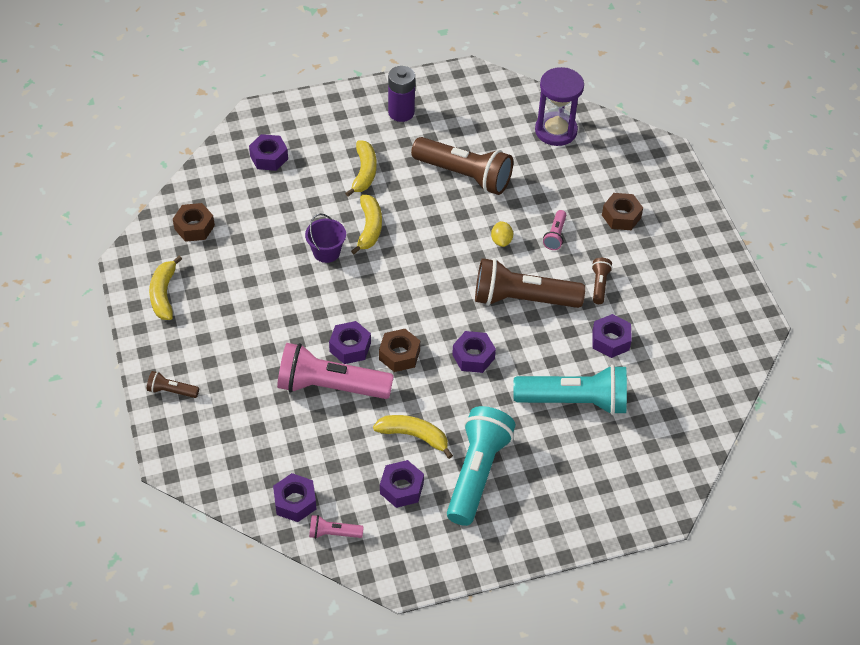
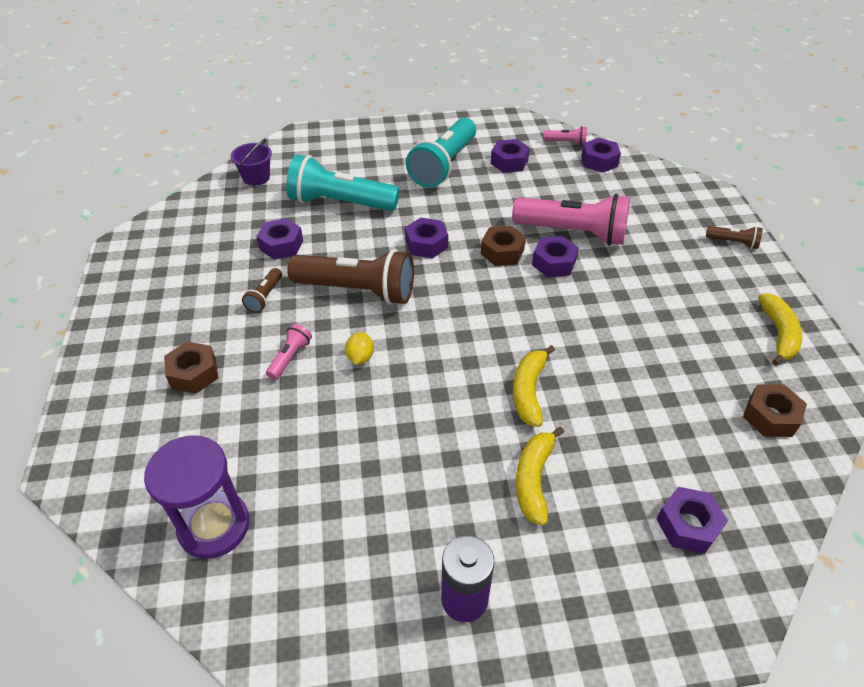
camera: 170 degrees left, 5 degrees down
(326, 252) = (585, 365): purple bucket -> purple bucket (256, 177)
(414, 436) = (494, 192): yellow banana -> none
(464, 175) = (384, 458): brown flashlight -> none

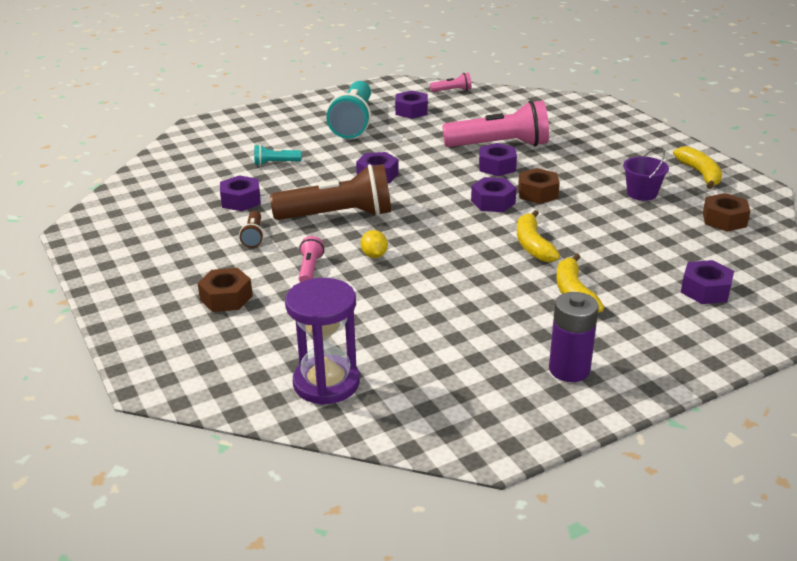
camera: 20 degrees left, 15 degrees down
(256, 177) = (177, 160): purple bucket -> purple bucket (641, 193)
(340, 203) = (275, 163): turquoise flashlight -> turquoise flashlight, size x0.45
(502, 252) = (448, 168): brown nut -> brown nut (538, 193)
(599, 161) = (489, 98): purple nut -> purple nut (493, 202)
(733, 242) = (631, 128): brown flashlight -> none

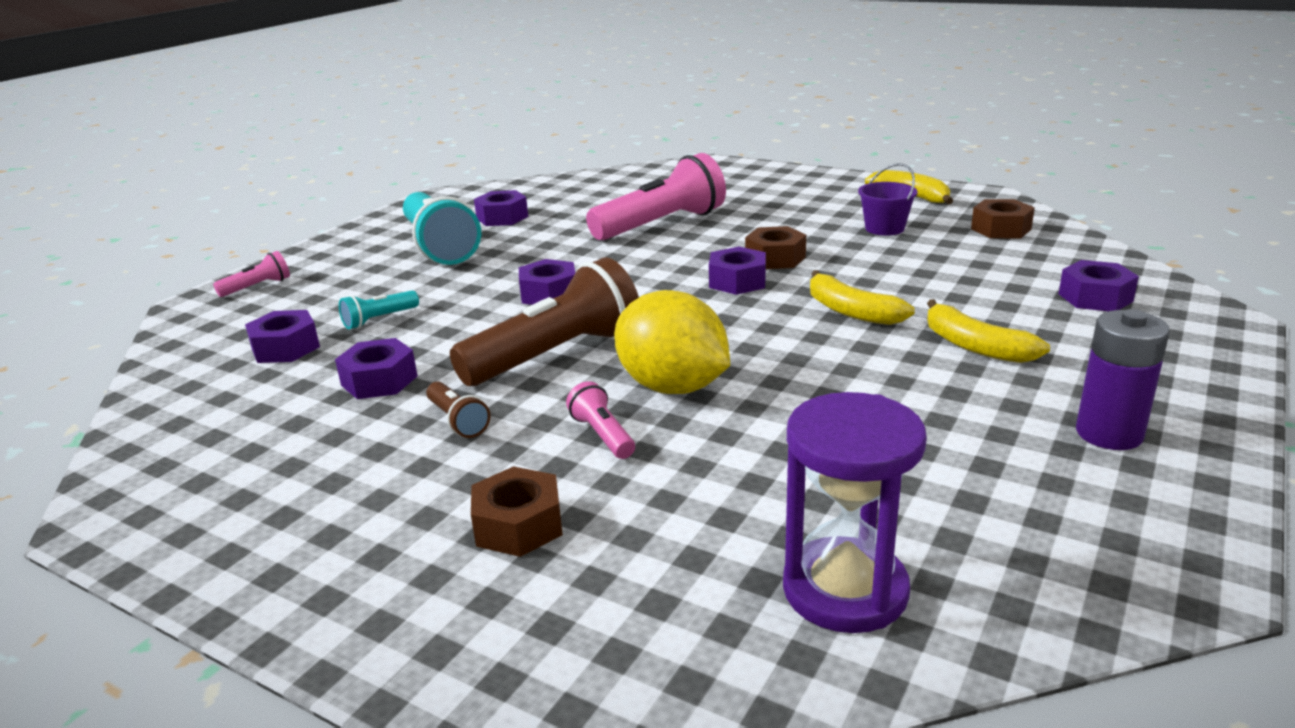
camera: 30 degrees left, 5 degrees down
(374, 255) = (672, 387): yellow lemon -> yellow lemon, size x2.32
(452, 91) = (527, 187): pink flashlight -> pink flashlight (257, 287)
(497, 166) = (688, 245): purple nut -> purple nut (286, 348)

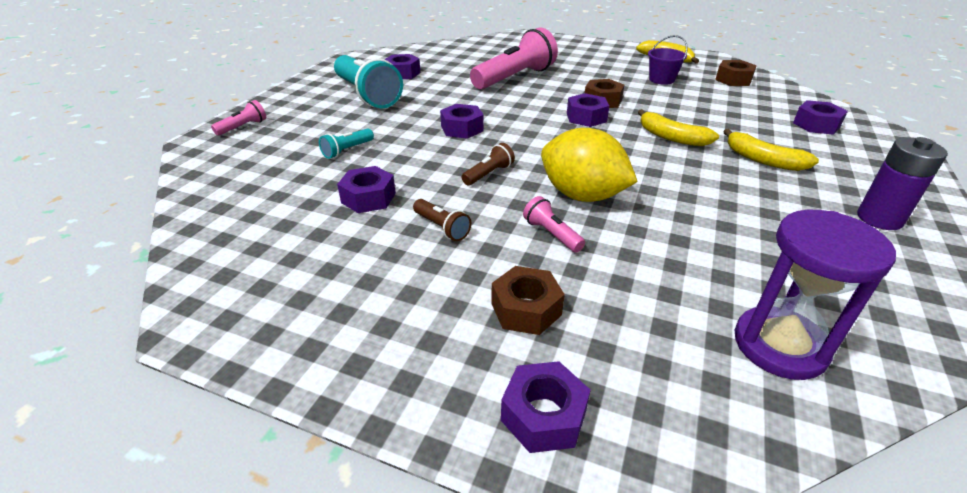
camera: 10 degrees left, 10 degrees up
(286, 348) = (285, 174): purple nut -> purple nut (543, 415)
(555, 355) = (488, 174): brown flashlight -> brown flashlight, size x0.45

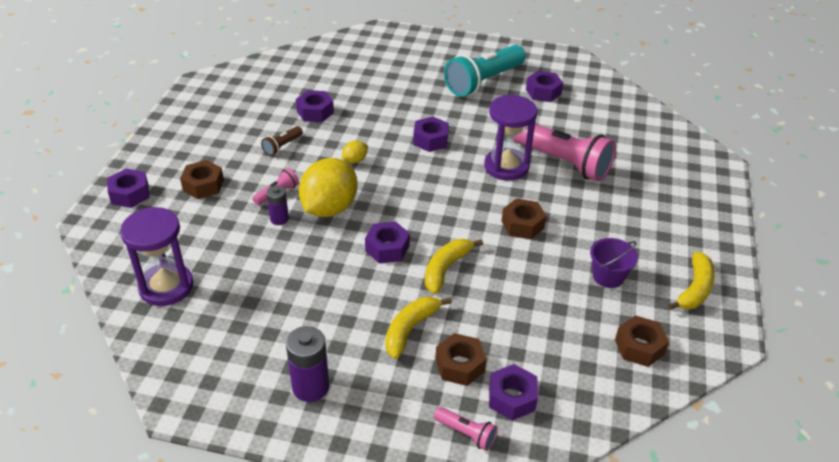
camera: 80 degrees right, 5 degrees up
(243, 127) = (406, 40): pink flashlight -> pink flashlight (466, 433)
(347, 150) = (379, 91): turquoise flashlight -> none
(488, 174) = (355, 160): brown flashlight -> yellow lemon
(517, 99) = (506, 166): none -> purple hourglass
(586, 117) = (476, 212): purple nut -> purple nut (387, 248)
(606, 234) = (279, 219): none -> purple battery
(794, 141) = (460, 365): none -> brown nut

